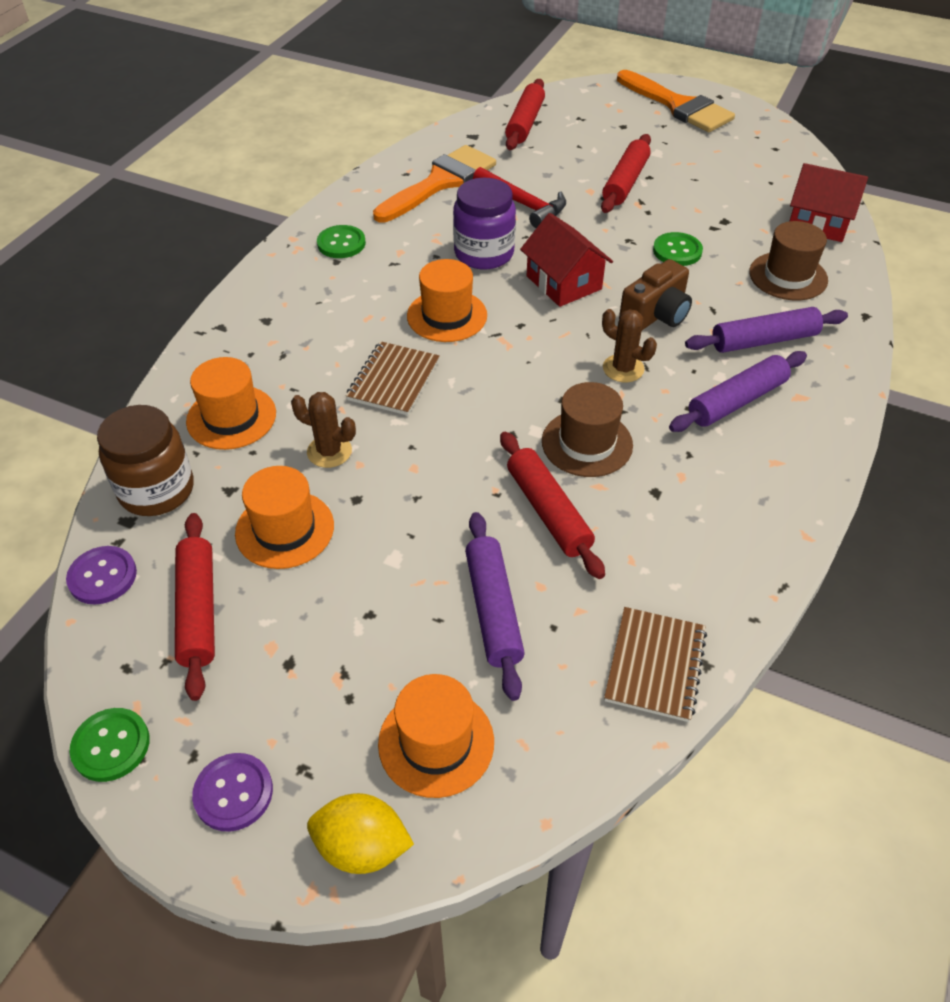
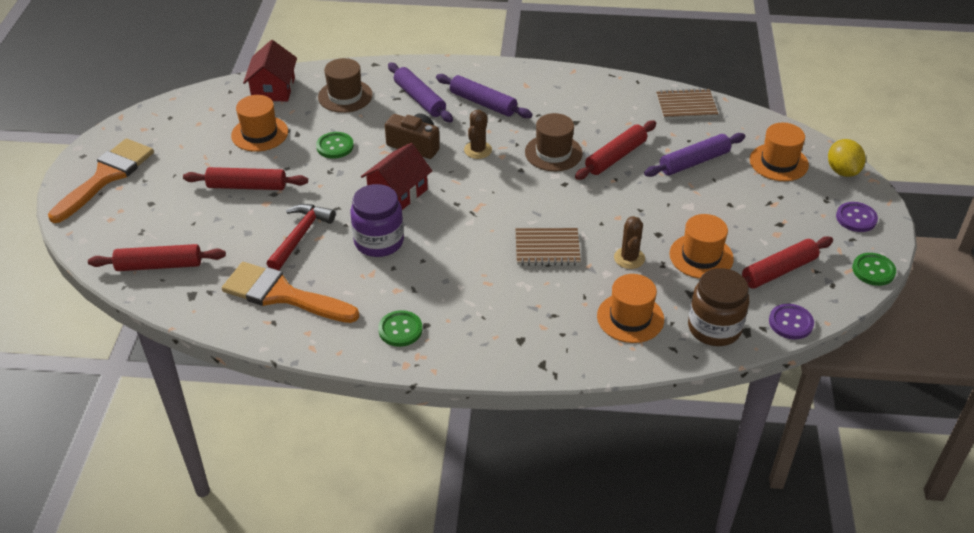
camera: 110 degrees left, 5 degrees down
(447, 316) = (465, 241): orange hat -> orange hat (259, 134)

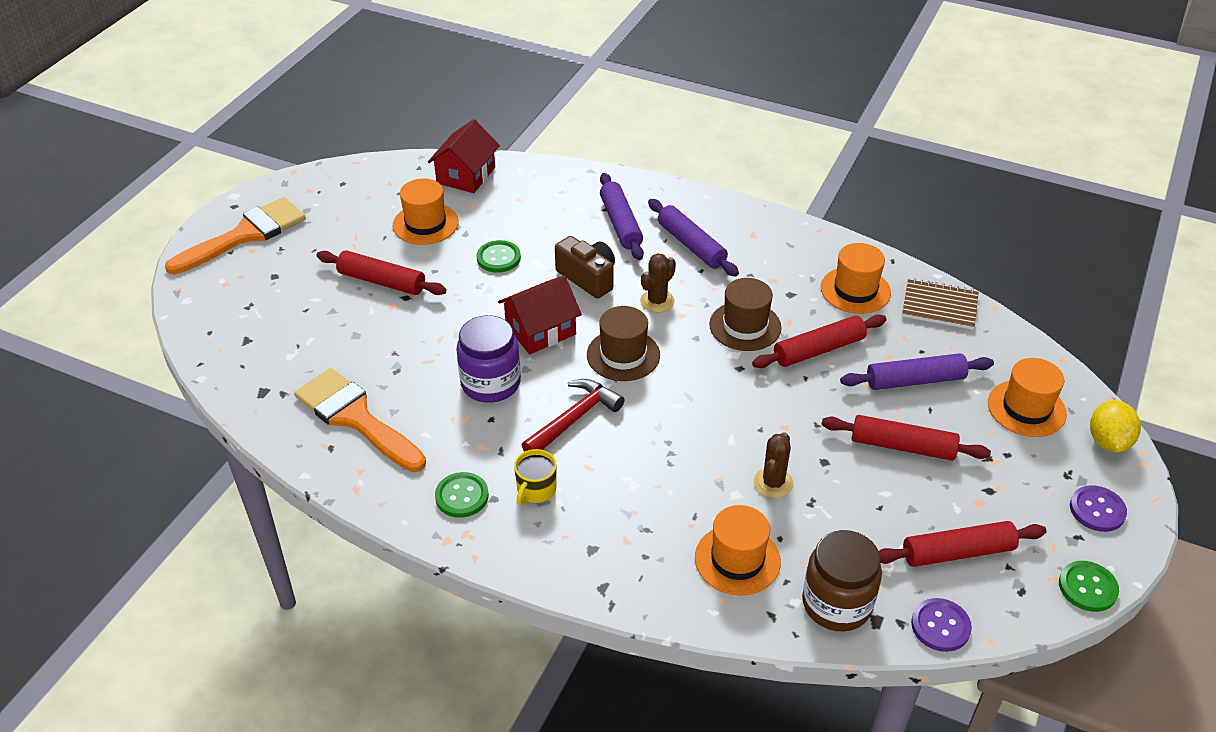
camera: 20 degrees right, 0 degrees up
(159, 265) = (247, 349): red rolling pin -> red rolling pin (902, 446)
(300, 236) = (409, 354): red hammer -> red hammer (574, 419)
(345, 96) = (539, 201): brown hat -> brown hat (623, 355)
(455, 310) = (536, 490): none -> yellow mug
(547, 248) = (679, 444): brown notebook -> none
(701, 256) = (865, 505): orange hat -> orange hat (855, 290)

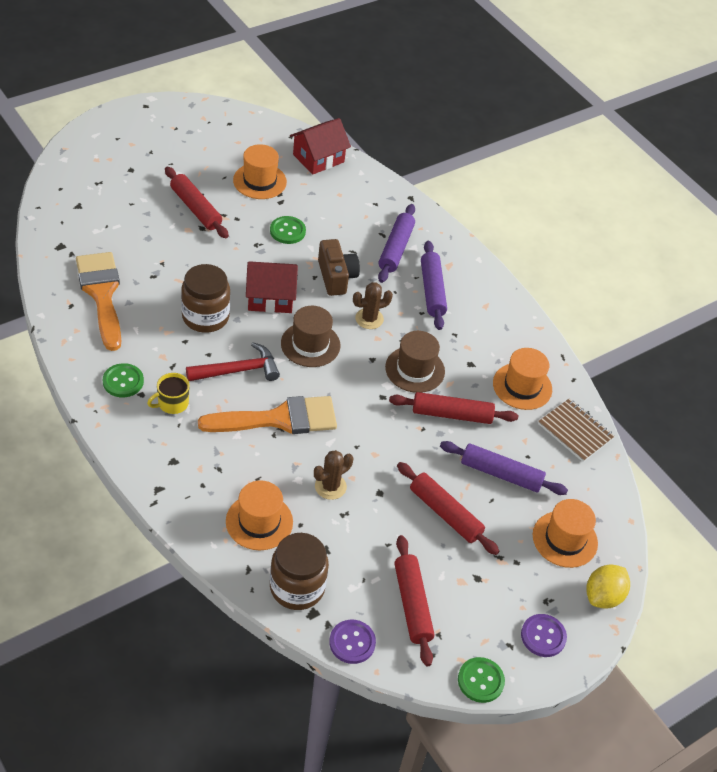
camera: 25 degrees right, 5 degrees up
(245, 235) = (136, 131): orange brush -> orange brush (279, 419)
(491, 383) = (205, 317): purple jar -> brown jar
(957, 552) = (412, 604): red rolling pin -> red rolling pin turned 60 degrees clockwise

